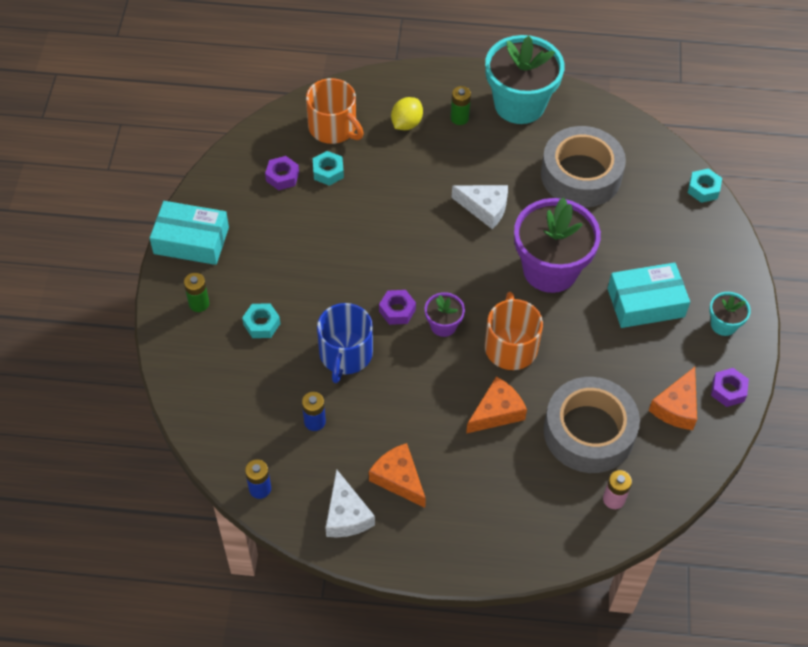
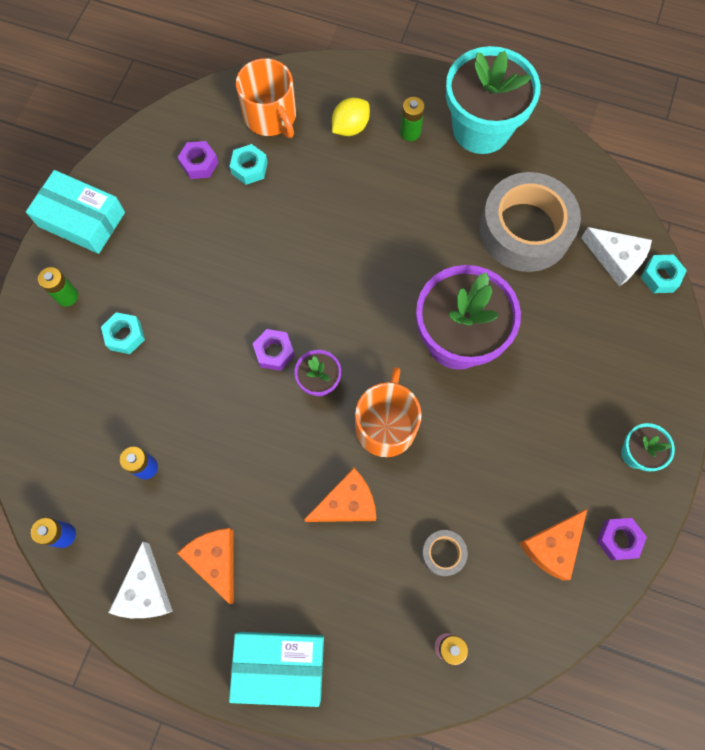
camera: 15 degrees right, 15 degrees up
(345, 354) = (203, 392): blue mug -> none
(485, 208) = (406, 248): white cheese -> white cheese (616, 259)
(589, 431) = (443, 553): grey tape -> grey tape, size x0.42
(645, 302) = (554, 405): turquoise box -> turquoise box (279, 666)

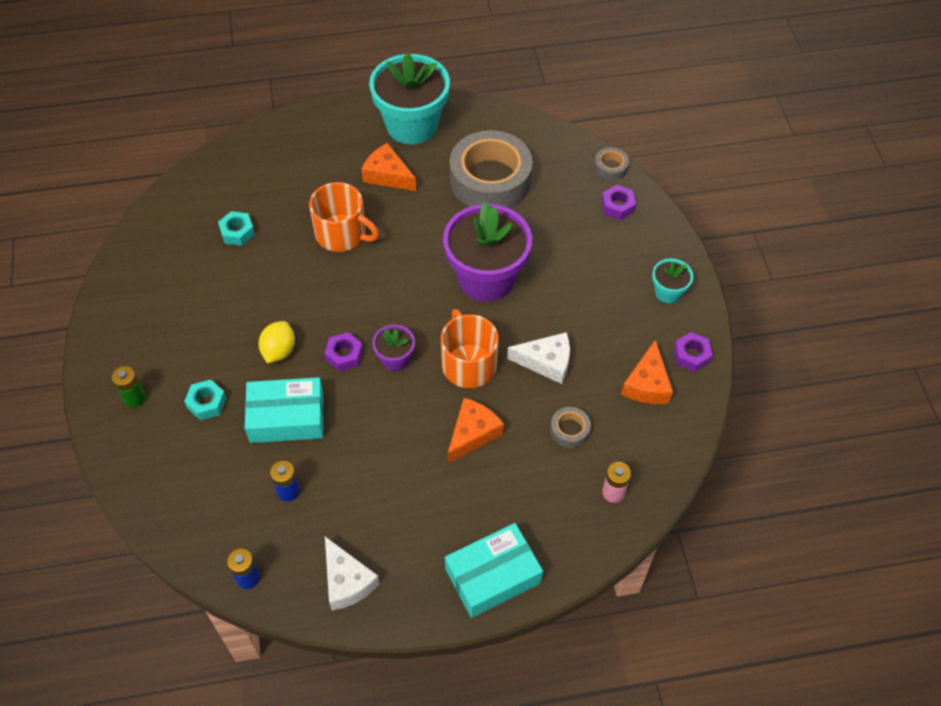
camera: 30 degrees left, 15 degrees down
(82, 219) = (110, 334): turquoise box -> turquoise box (287, 417)
(199, 164) = (191, 247): purple nut -> purple nut (617, 206)
(215, 560) = (391, 528): orange cheese -> orange cheese (387, 175)
(270, 116) = (231, 187): orange mug -> orange mug (342, 234)
(350, 127) = (305, 167): yellow lemon -> yellow lemon (279, 351)
(410, 132) = (356, 151): green battery -> none
(616, 259) = (571, 170): white cheese -> white cheese (546, 362)
(660, 277) = (610, 167): turquoise nut -> grey tape

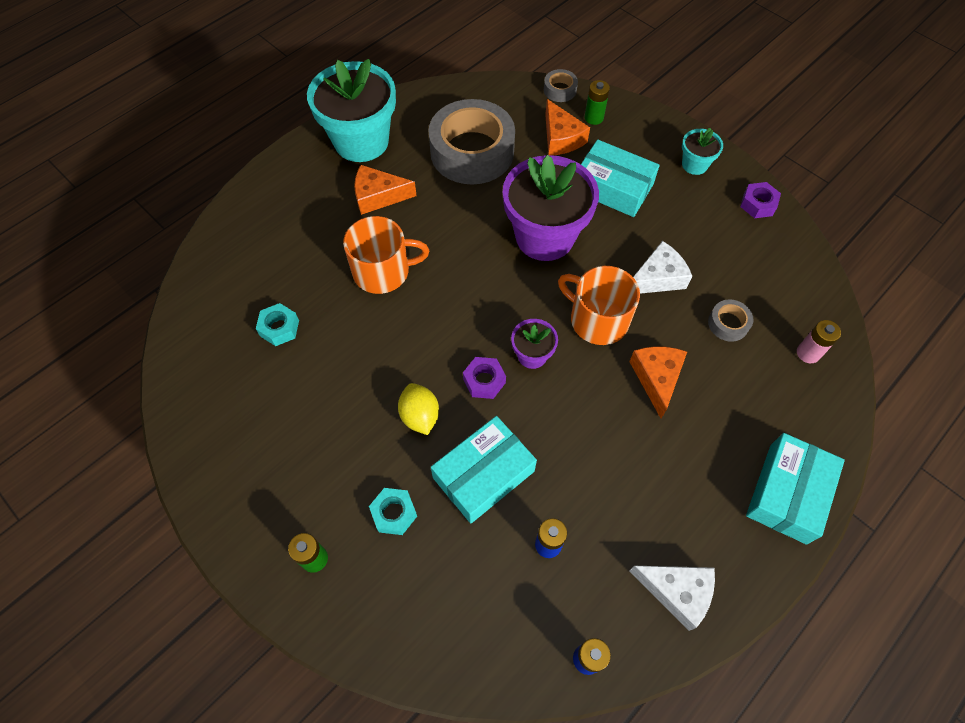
camera: 35 degrees left, 5 degrees up
(578, 271) = (613, 187): none -> turquoise box
(617, 206) = (594, 118): purple nut -> green battery
(647, 384) = (748, 247): orange cheese -> orange cheese (561, 138)

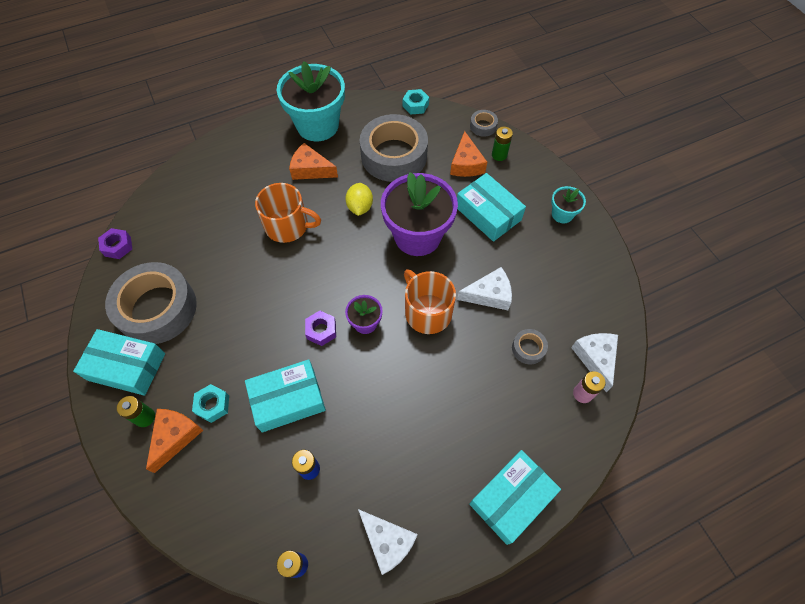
camera: 20 degrees right, 0 degrees up
(259, 506) = (127, 366): none -> turquoise box
(264, 422) = (157, 309): none -> grey tape
(279, 328) = (198, 245): turquoise nut -> turquoise nut (415, 105)
(420, 416) = (264, 341): yellow lemon -> yellow lemon (360, 207)
(656, 378) = (451, 372): orange cheese -> orange cheese (175, 436)
(758, 204) = (599, 261): purple nut -> purple nut (118, 246)
(803, 311) = (595, 358): none -> white cheese

